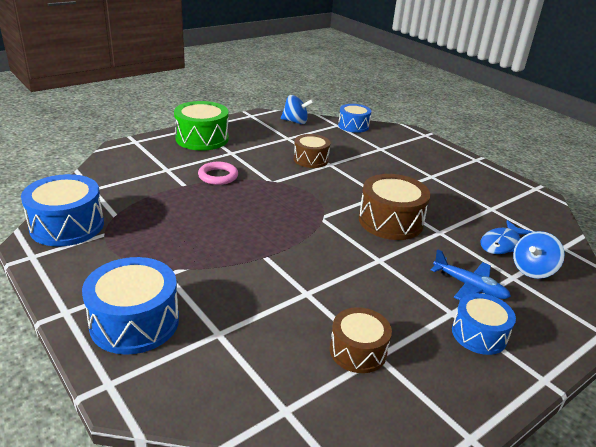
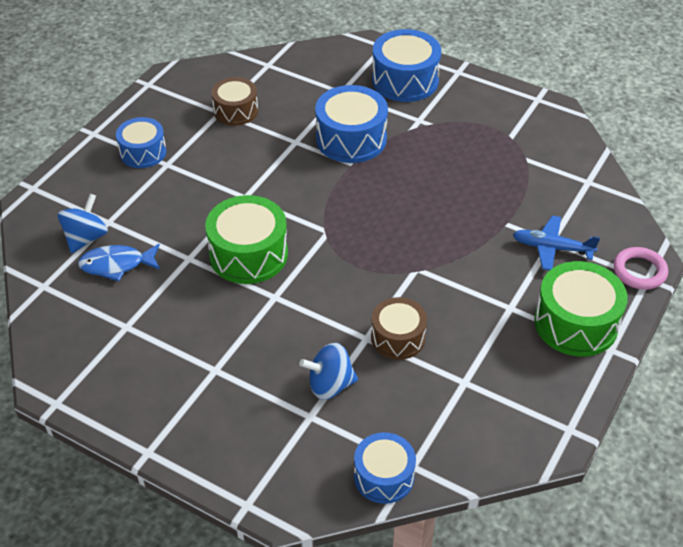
camera: 160 degrees right, 15 degrees up
(67, 226) = (551, 133): blue drum -> blue drum (351, 139)
(218, 176) = (485, 253): pink ring -> pink ring (639, 271)
(295, 122) = (485, 442): blue spinning top -> blue spinning top (330, 385)
(390, 221) = (248, 254): brown drum -> green drum
(469, 286) = (152, 196): blue plane -> blue plane (552, 248)
(501, 244) = (117, 265): blue fish -> blue fish turned 120 degrees counterclockwise

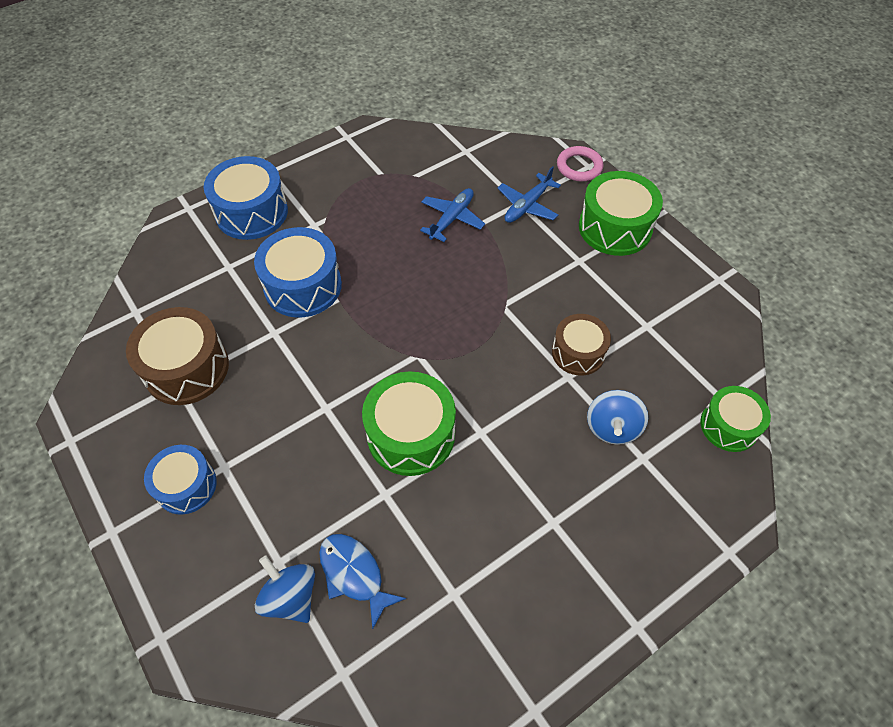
camera: 65 degrees left, 10 degrees up
(117, 265) = (354, 574): blue fish -> blue fish turned 120 degrees clockwise
(235, 111) = (186, 368): brown drum -> brown drum, size x1.55
(384, 476) = (729, 426): blue drum -> green drum
(493, 201) = (452, 219): none -> blue plane

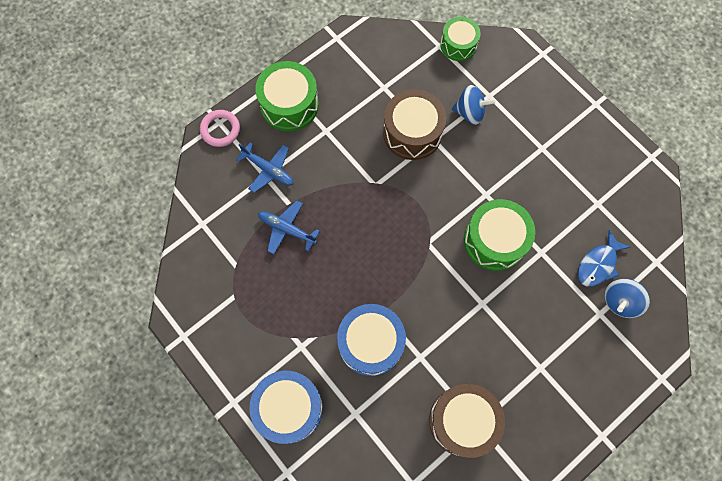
camera: 95 degrees left, 15 degrees up
(186, 486) = (559, 391): blue drum -> none
(578, 352) = (412, 132): brown drum -> brown drum, size x1.55

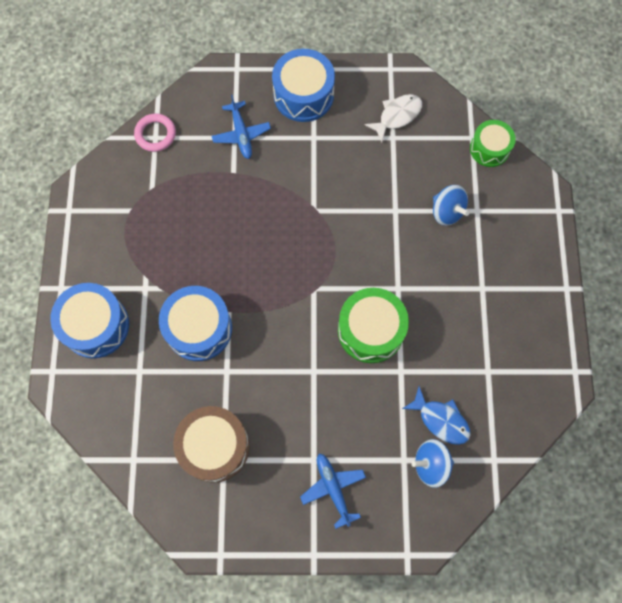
camera: 40 degrees right, 0 degrees up
(220, 130) = (232, 75): pink ring -> pink ring (155, 134)
(287, 229) = (214, 191): blue plane -> blue plane (333, 489)
(289, 104) = (303, 95): green drum -> blue drum
(373, 69) = (397, 116): none -> white fish
(412, 132) = (383, 191): brown drum -> none
(598, 264) = (440, 420): blue fish -> blue fish turned 135 degrees counterclockwise

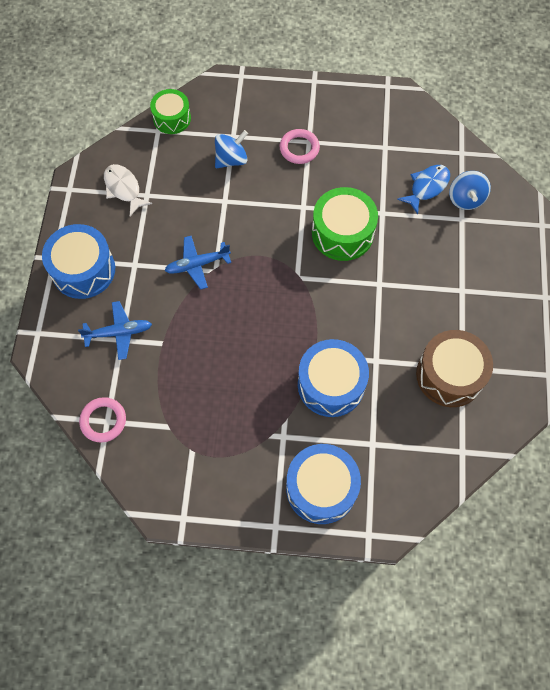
camera: 85 degrees left, 5 degrees down
(333, 489) = (487, 276): blue plane -> blue plane (197, 264)
(471, 279) = (299, 148): none -> pink ring

